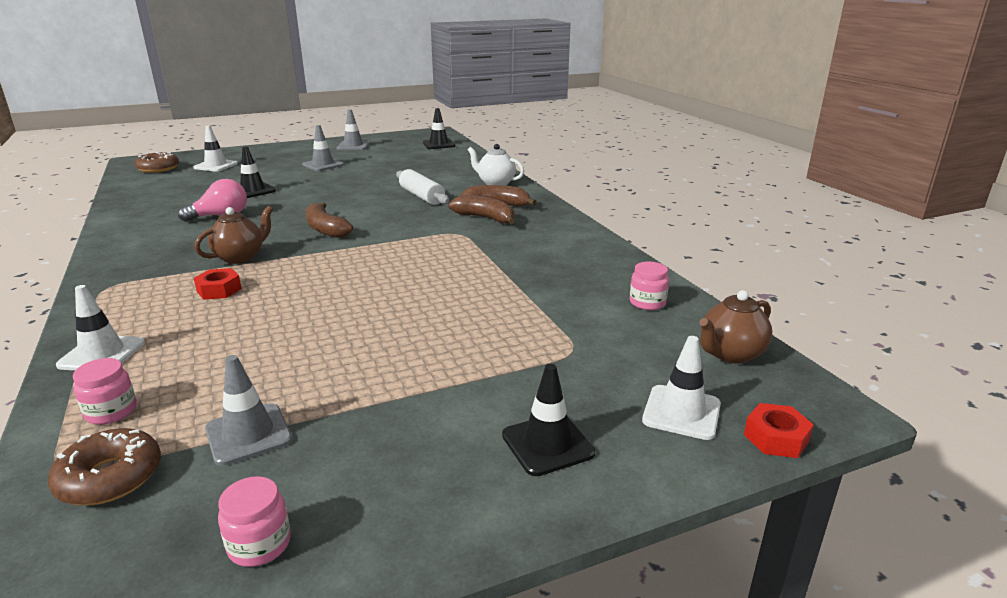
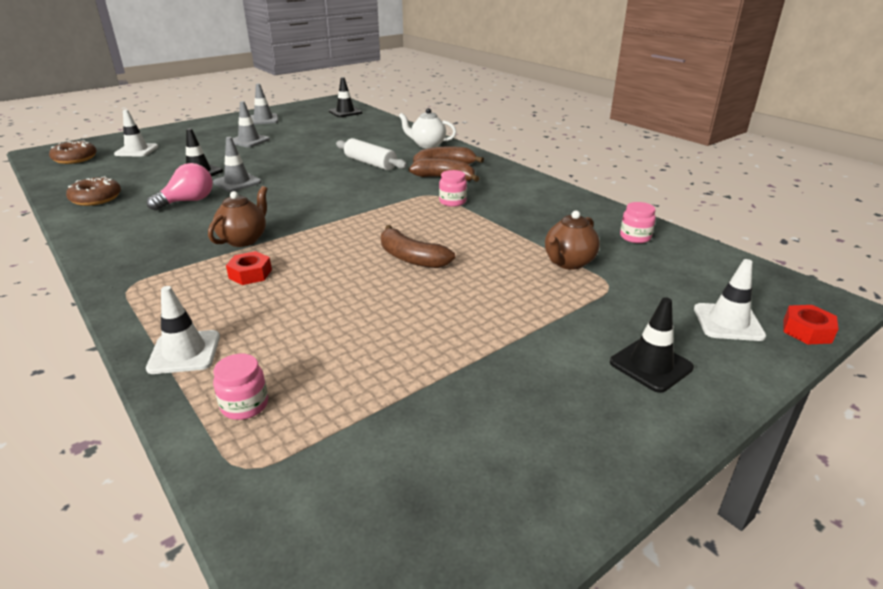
camera: 15 degrees left, 5 degrees up
(110, 477) = (299, 465): brown donut -> brown donut (96, 198)
(248, 434) = (396, 402): grey traffic cone -> grey traffic cone (237, 182)
(259, 545) = (488, 494): pink jar -> pink jar (452, 202)
(325, 229) = (305, 203): brown banana -> brown banana (411, 258)
(730, 354) = (727, 270): brown teapot -> brown teapot (568, 263)

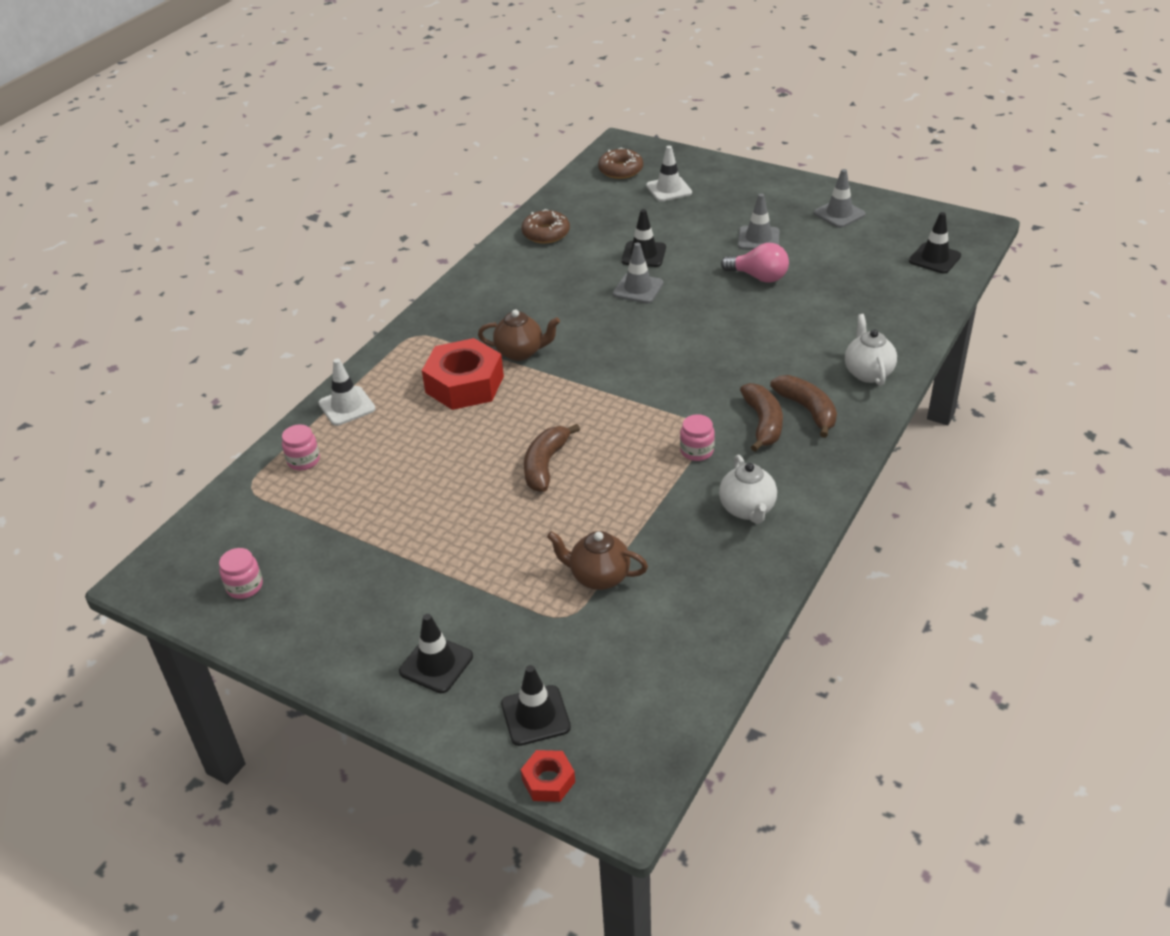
camera: 70 degrees right, 10 degrees up
(188, 201) = (574, 283): pink light bulb -> pink light bulb (758, 277)
(250, 274) = (464, 384): red nut -> red nut, size x2.07
(370, 163) = (764, 351): white rolling pin -> none
(528, 199) = (747, 509): none -> white teapot
(635, 237) = (697, 621): pink jar -> pink jar (244, 586)
(728, 322) = (535, 715): white traffic cone -> black traffic cone

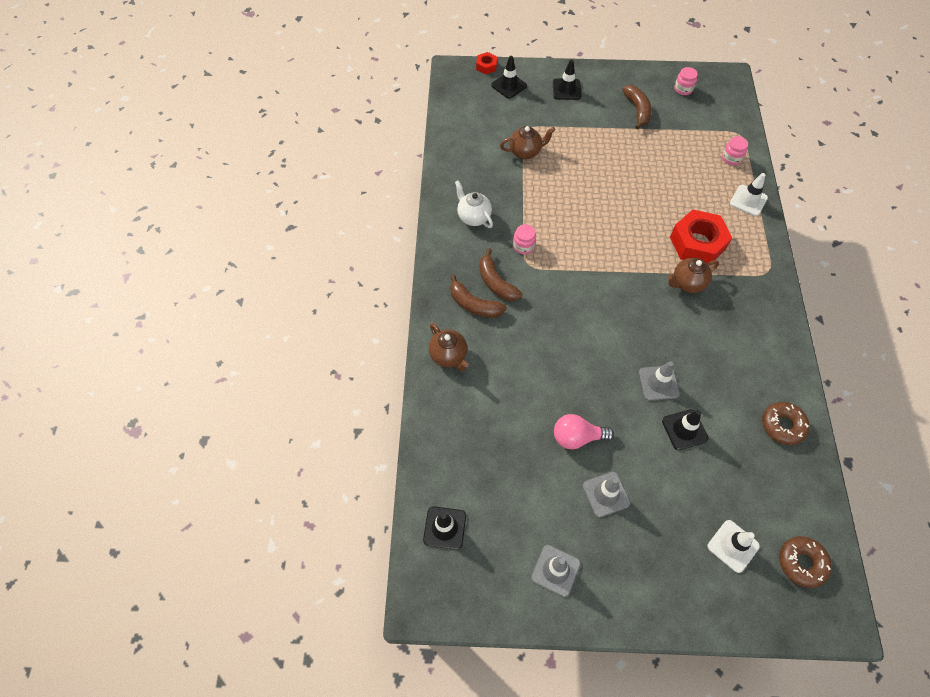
camera: 150 degrees right, 20 degrees up
(545, 465) = (601, 204): brown banana -> brown banana (637, 110)
(868, 373) = (448, 356): white teapot -> brown teapot

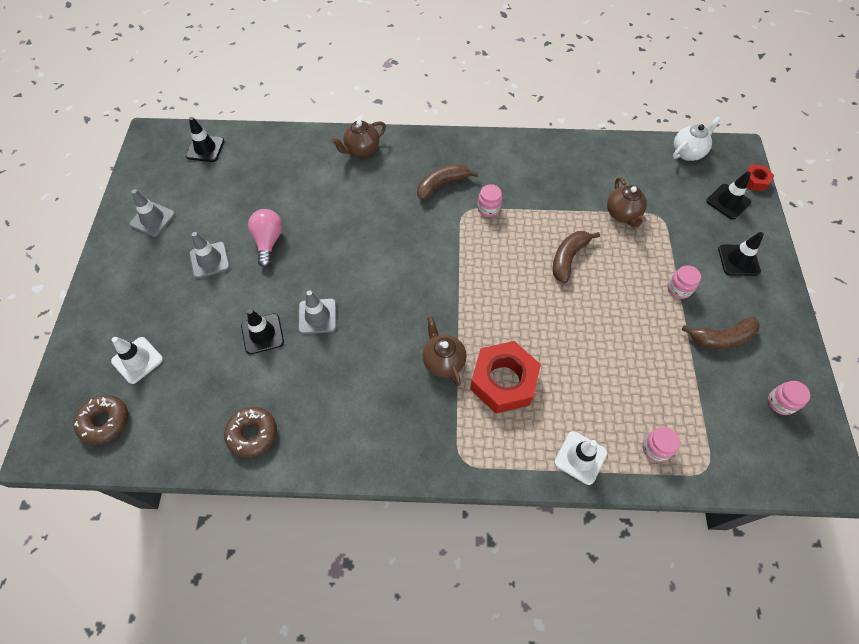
camera: 90 degrees right, 0 degrees up
(473, 217) = (523, 168): white teapot -> white teapot (687, 153)
(474, 305) = (416, 168): brown banana -> brown banana (568, 258)
(597, 127) = (679, 289): none -> pink jar

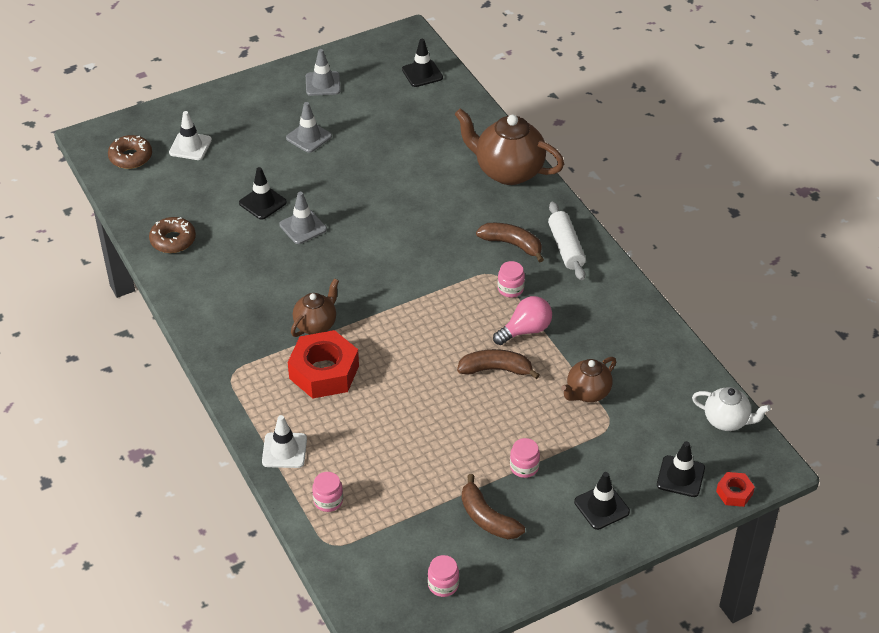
camera: 60 degrees right, 15 degrees down
(268, 241) = (354, 162): pink light bulb -> pink light bulb (525, 330)
(361, 150) = (508, 171): brown teapot -> brown teapot, size x1.75
(467, 156) = (566, 247): none -> white rolling pin

